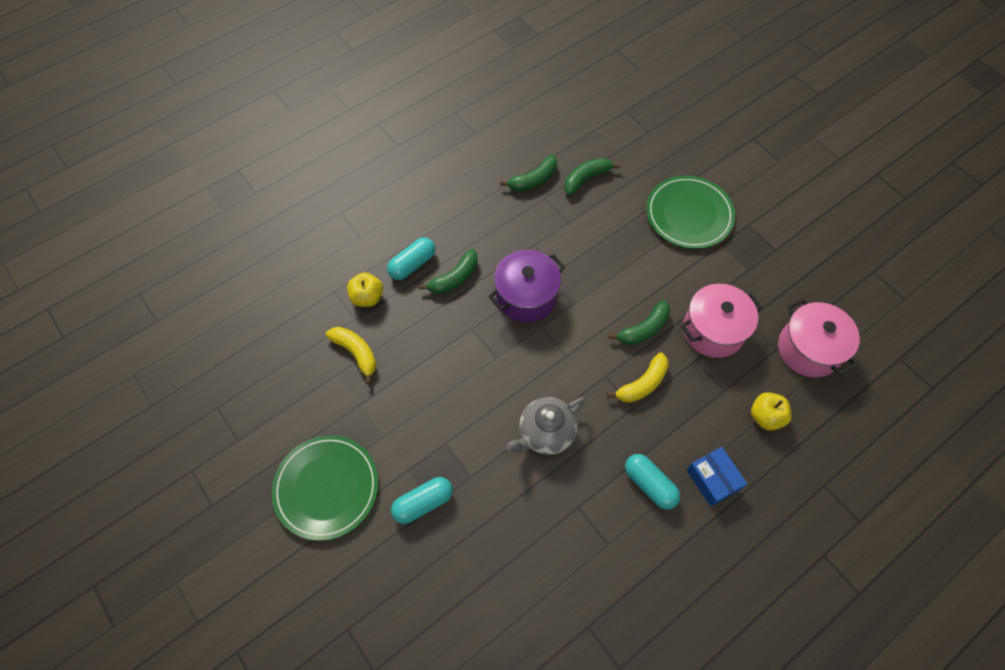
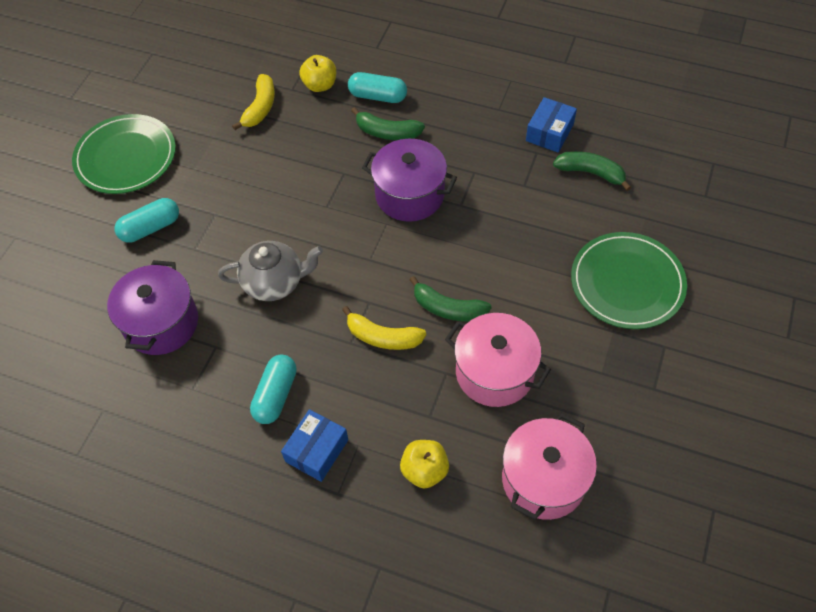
camera: 60 degrees right, 5 degrees down
(423, 503) = (150, 228): turquoise capsule -> turquoise capsule turned 60 degrees counterclockwise
(529, 539) = (161, 323): none -> purple pot
(533, 180) = (549, 132): green banana -> blue box
(545, 433) = (274, 283): grey teapot -> grey teapot turned 150 degrees clockwise

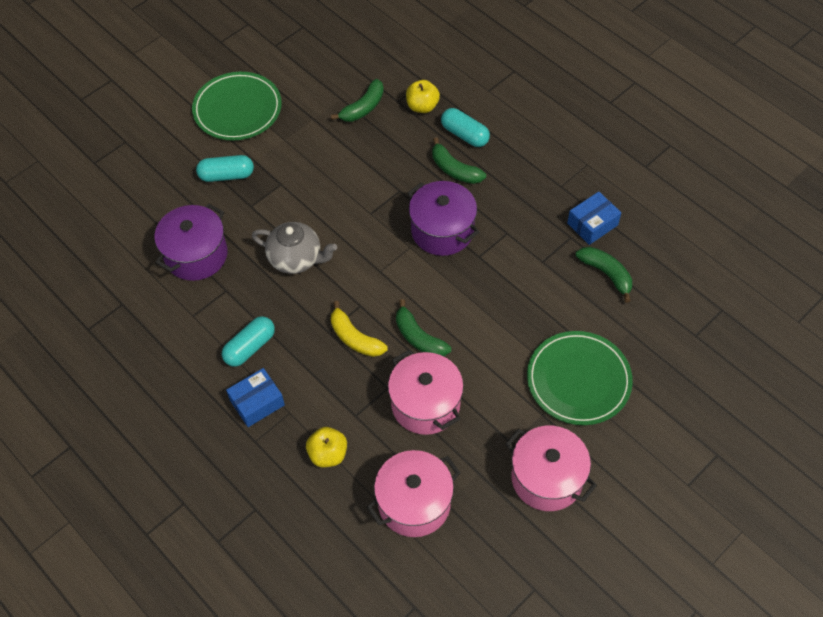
camera: 25 degrees right, 0 degrees up
(260, 108) = (363, 108): yellow banana -> green banana
(657, 392) = (547, 478): none -> pink pot

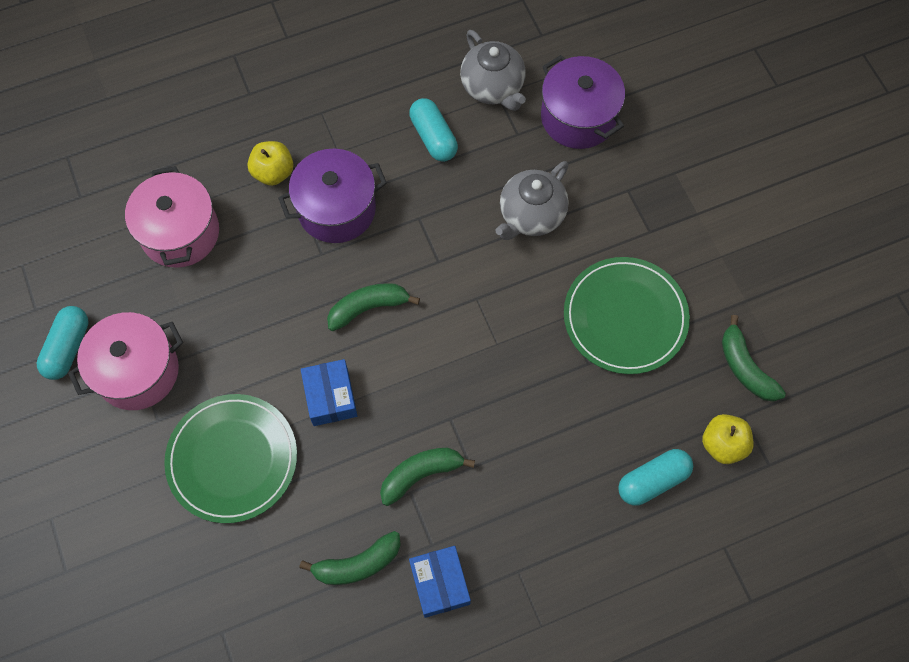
camera: 110 degrees right, 10 degrees up
(186, 321) = (493, 87): none -> grey teapot
(226, 175) = (685, 177): turquoise capsule -> turquoise capsule (68, 348)
(237, 109) = (792, 217): green plate -> green plate (625, 317)
(257, 402) = (363, 126): blue box -> blue box (330, 397)
(355, 338) = (398, 242): yellow banana -> none
(425, 404) = (283, 284): pink pot -> none
(442, 231) = (506, 390): purple pot -> purple pot (336, 209)
(454, 169) = (597, 443): green banana -> green banana (421, 474)

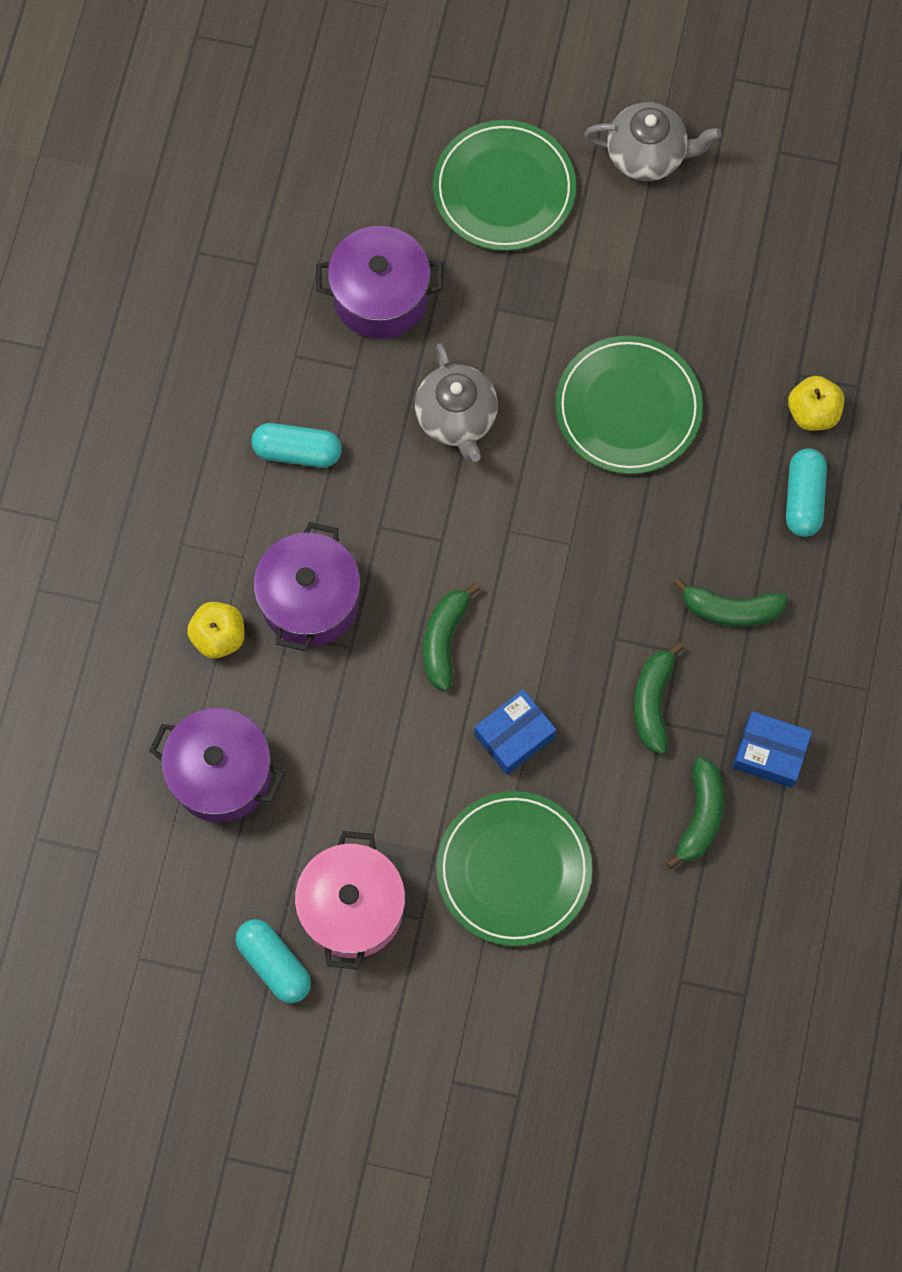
camera: 55 degrees left, 5 degrees up
(180, 233) = (221, 774): pink pot -> purple pot
(330, 397) = (514, 736): blue box -> blue box turned 60 degrees counterclockwise
(493, 87) = (283, 354): grey teapot -> grey teapot (647, 155)
(715, 141) = (504, 189): none -> green plate
(745, 367) = (754, 338): green banana -> green banana (730, 609)

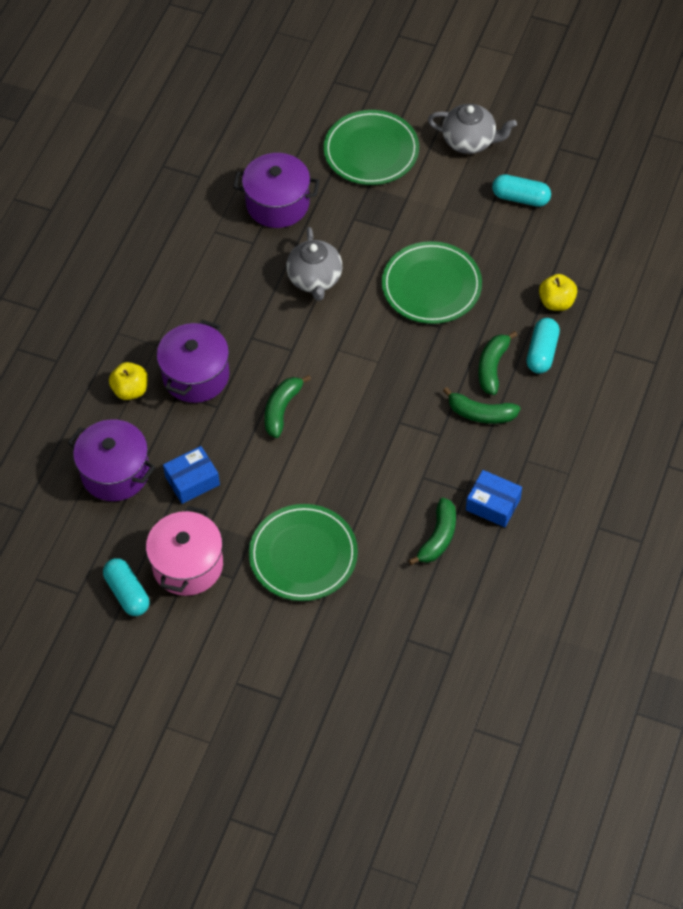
camera: 10 degrees right, 15 degrees down
(297, 451) = (205, 287): turquoise capsule -> turquoise capsule (520, 198)
(514, 736) = (318, 473): blue box -> blue box (192, 481)
(653, 701) = (417, 463): green banana -> green banana (492, 367)

